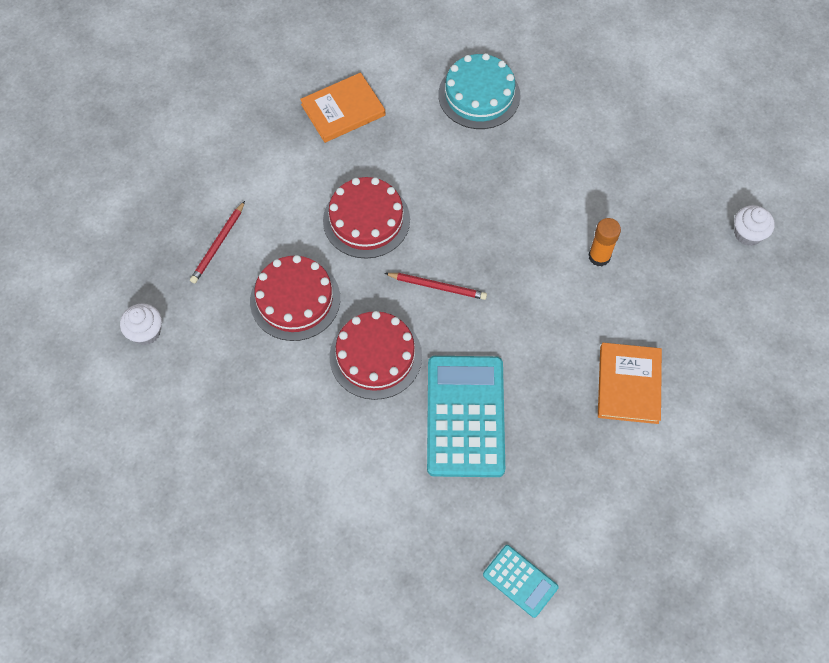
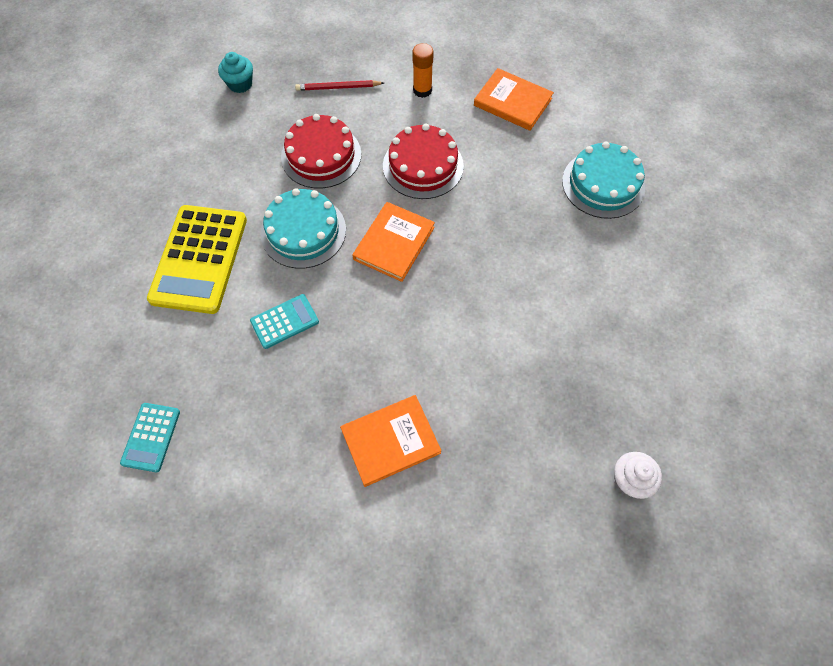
camera: 60 degrees right, 0 degrees up
(146, 332) = (240, 84): white cupcake -> turquoise cupcake
(349, 463) = (199, 259): none -> yellow calculator
(375, 356) = (303, 231): red cake -> turquoise cake
(437, 286) = (394, 243): red pencil -> orange book
(465, 416) = (284, 321): turquoise calculator -> turquoise calculator, size x0.50
(599, 256) = (508, 354): orange glue stick -> orange glue stick (422, 90)

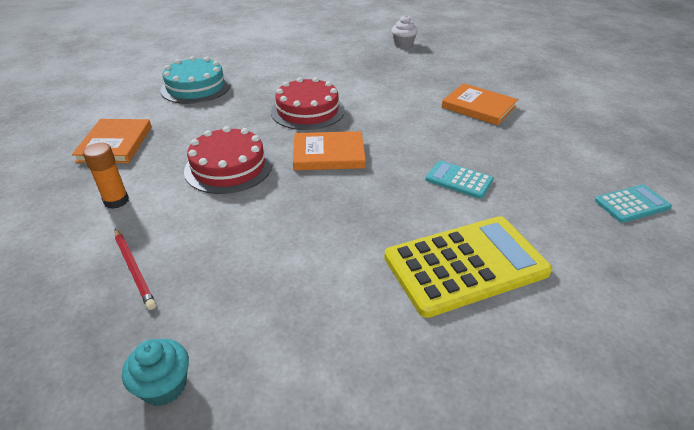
camera: 120 degrees left, 25 degrees down
(303, 231) = (363, 208): turquoise cake -> none
(321, 155) = (258, 237): red cake -> red cake (307, 111)

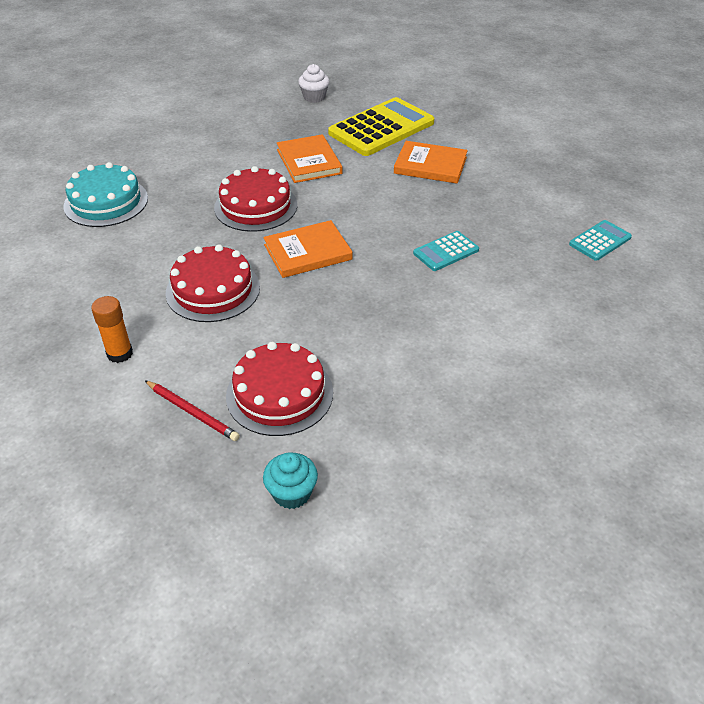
camera: 20 degrees left, 5 degrees up
(115, 144) = (65, 292): orange book -> orange book (309, 162)
(223, 274) = (279, 394): none -> red cake
(459, 180) = (446, 251): turquoise calculator -> turquoise calculator turned 45 degrees counterclockwise
(465, 265) = (485, 330): yellow calculator -> yellow calculator (381, 128)

